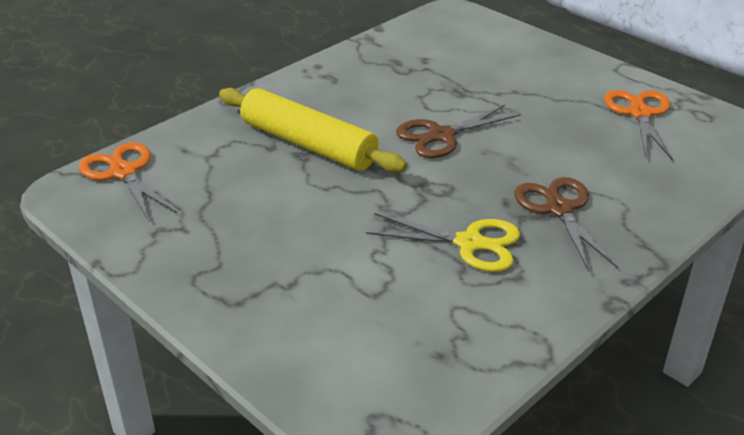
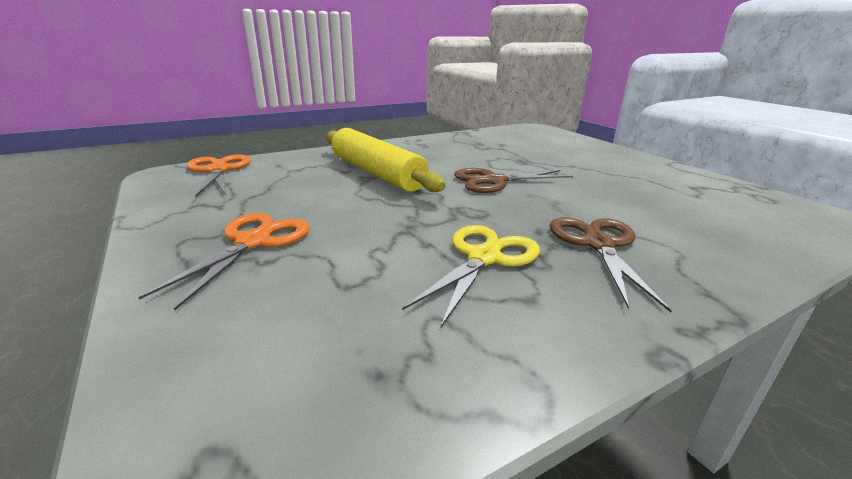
camera: 15 degrees right, 10 degrees down
(470, 243) = (484, 257): yellow scissors -> yellow scissors turned 90 degrees counterclockwise
(639, 113) = (694, 189): orange scissors -> orange scissors (253, 242)

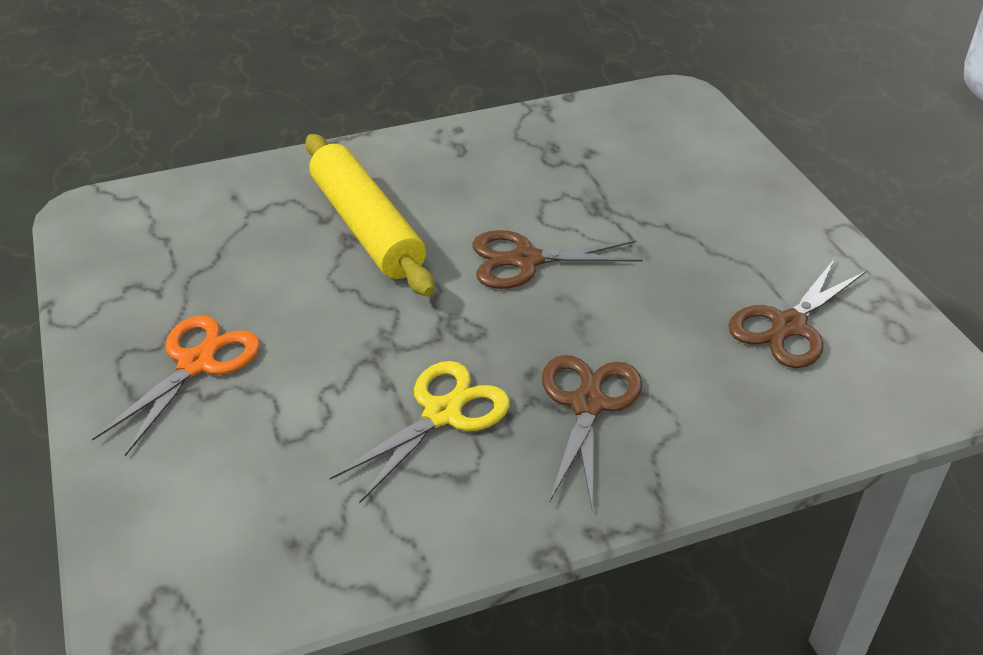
camera: 10 degrees right, 15 degrees up
(218, 170) = (154, 206): orange scissors -> none
(695, 199) = (788, 326): none -> brown scissors

